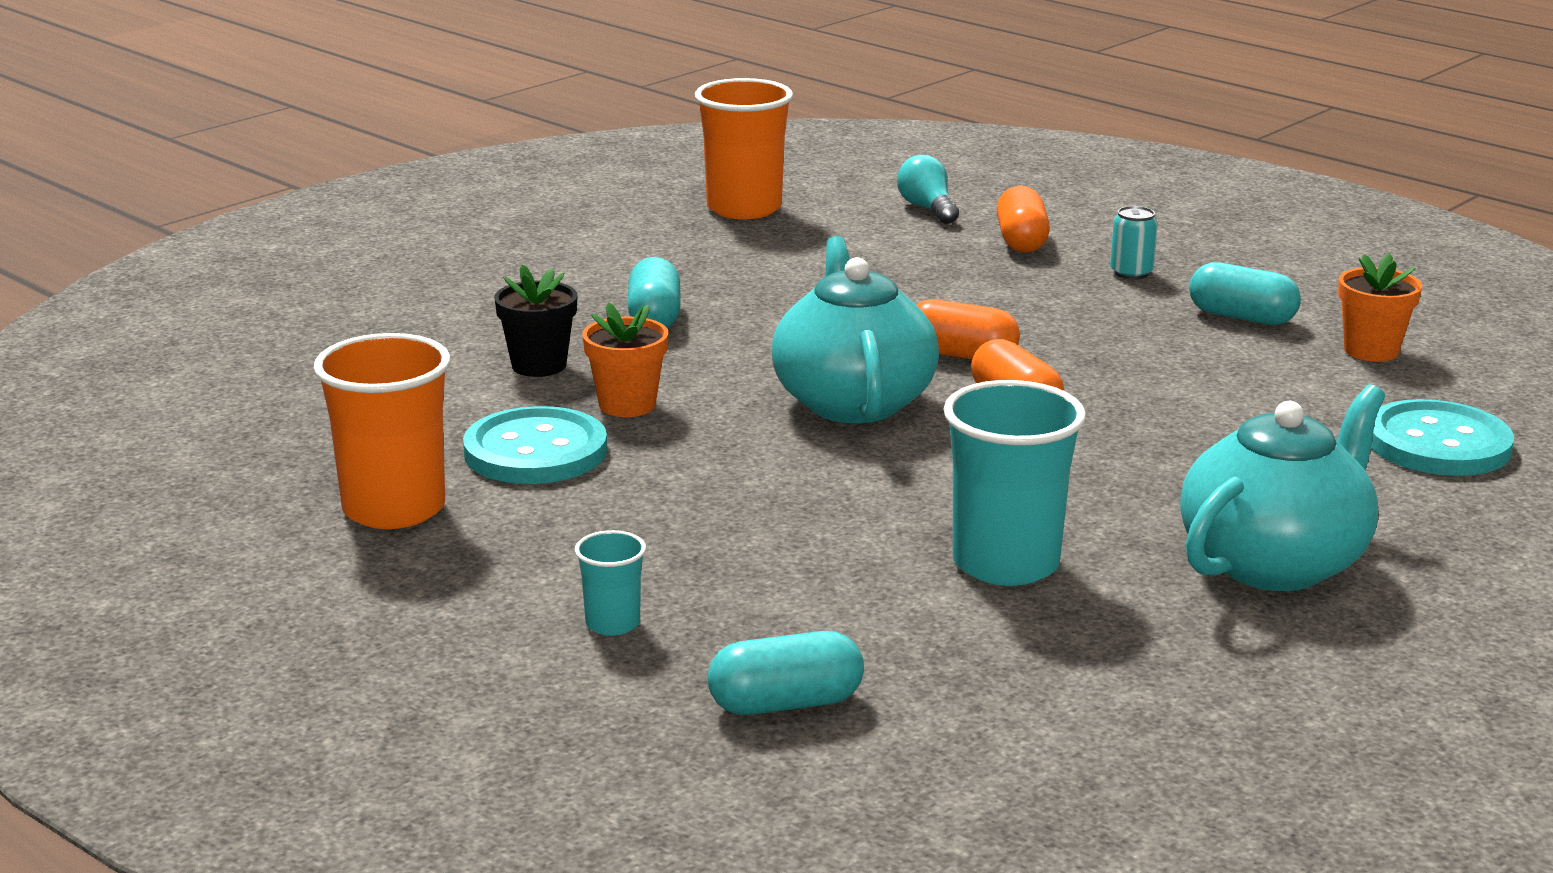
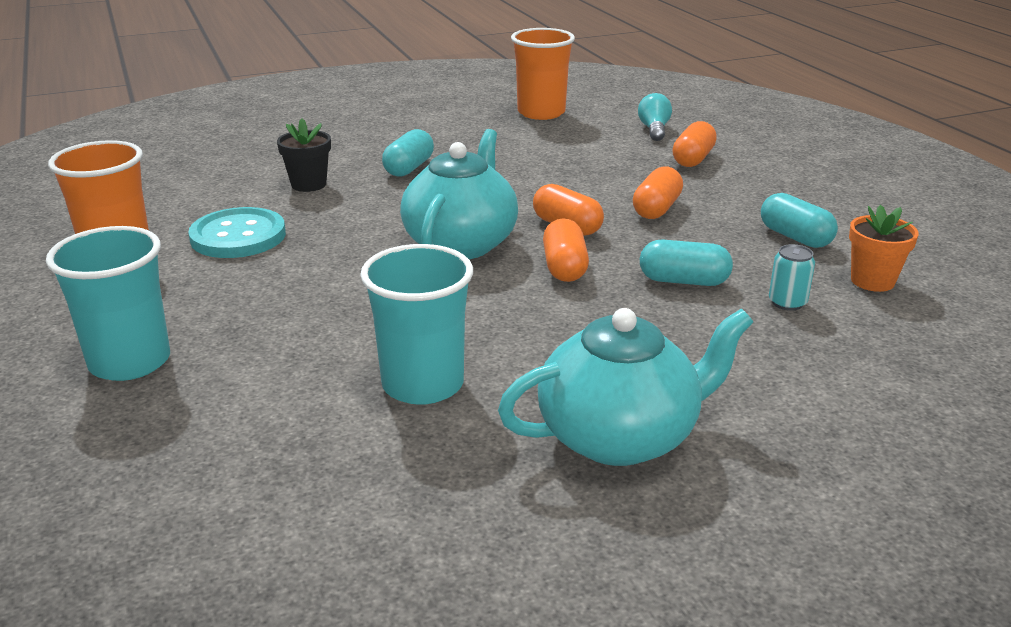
camera: 25 degrees right, 5 degrees up
(612, 624) = (130, 362): turquoise cup -> turquoise cup, size x2.05
(627, 405) = (325, 218): orange flower pot -> none
(785, 704) = (152, 453): turquoise capsule -> turquoise capsule (683, 281)
(1046, 313) = (656, 209): none -> orange capsule
(1131, 273) = (746, 192): turquoise can -> turquoise can (787, 302)
(1438, 444) = (856, 368): turquoise button -> none

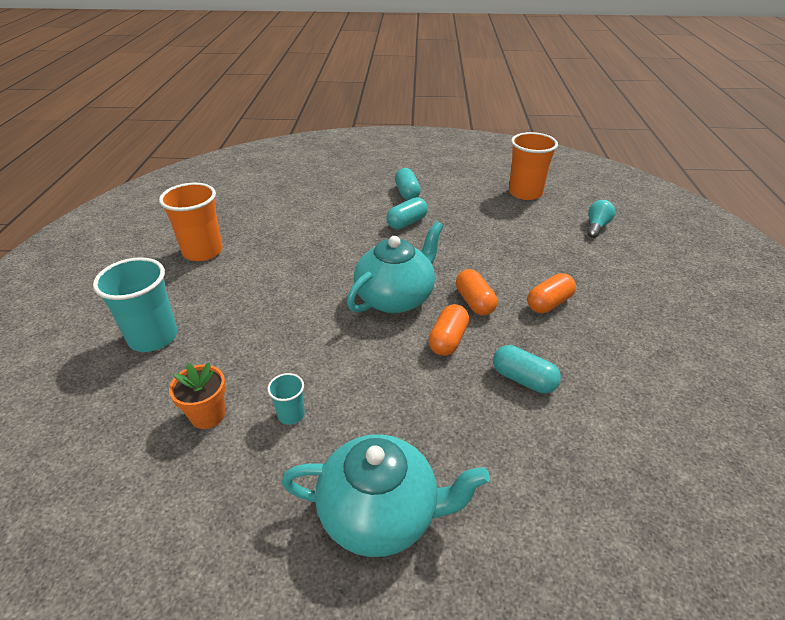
camera: 25 degrees right, 10 degrees up
(238, 236) = (272, 254): turquoise button -> none
(309, 184) = (339, 222): black flower pot -> none
(423, 384) = (291, 414): turquoise cup -> turquoise cup, size x0.49
(693, 159) = (608, 262): orange capsule -> none
(787, 302) = (589, 427): turquoise can -> none
(795, 237) = (639, 362): turquoise capsule -> turquoise capsule (407, 193)
(872, 281) = (676, 428): orange flower pot -> orange flower pot (208, 415)

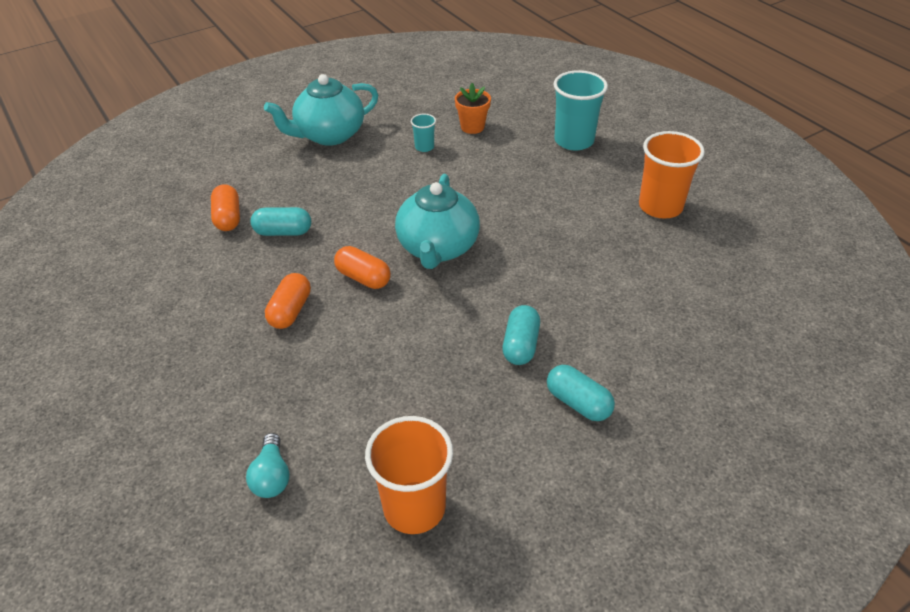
camera: 145 degrees right, 5 degrees up
(448, 340) = (362, 234): orange capsule -> orange capsule (228, 218)

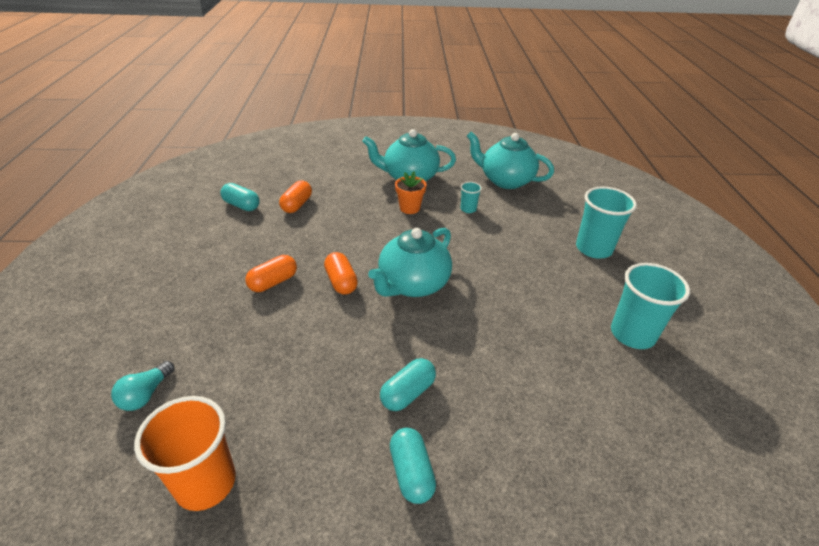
camera: 30 degrees right, 5 degrees down
(283, 232) = (320, 228): turquoise capsule -> turquoise capsule (241, 205)
(435, 100) = (505, 180): none -> turquoise teapot
(472, 127) = (517, 208): orange flower pot -> orange flower pot (409, 208)
(660, 206) = (632, 334): orange cup -> turquoise cup

